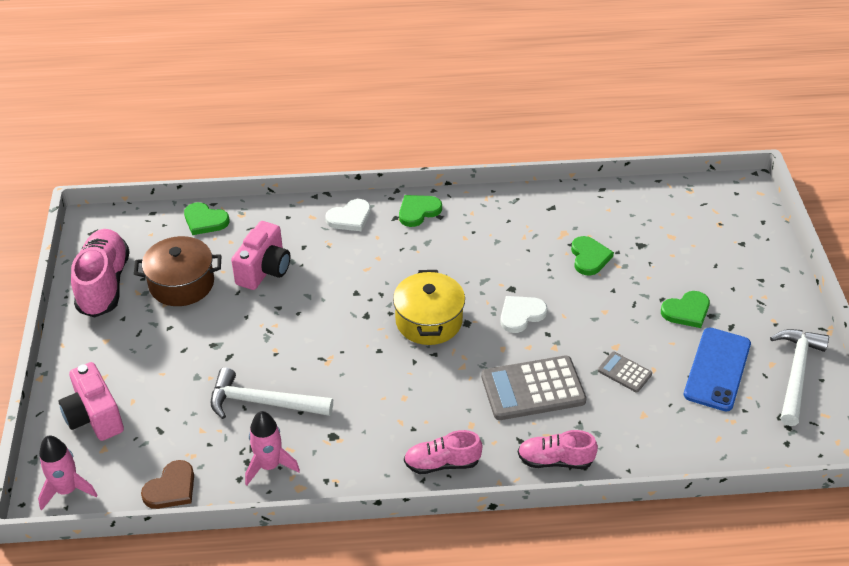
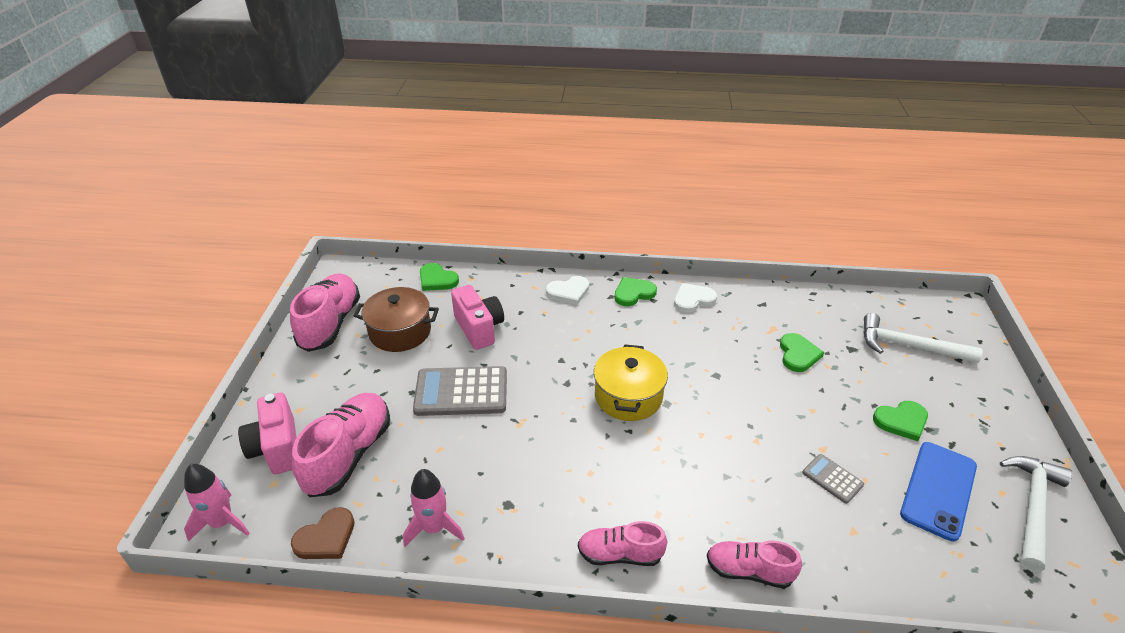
camera: 10 degrees right, 5 degrees down
(168, 413) = (349, 455): none -> pink shoe
(262, 402) = (444, 457): white hammer -> white hammer (908, 346)
(264, 270) = (479, 328): pink camera -> pink camera turned 60 degrees counterclockwise
(521, 315) = (723, 402): white heart -> white heart (693, 299)
(533, 389) = (730, 483): grey calculator -> grey calculator (461, 392)

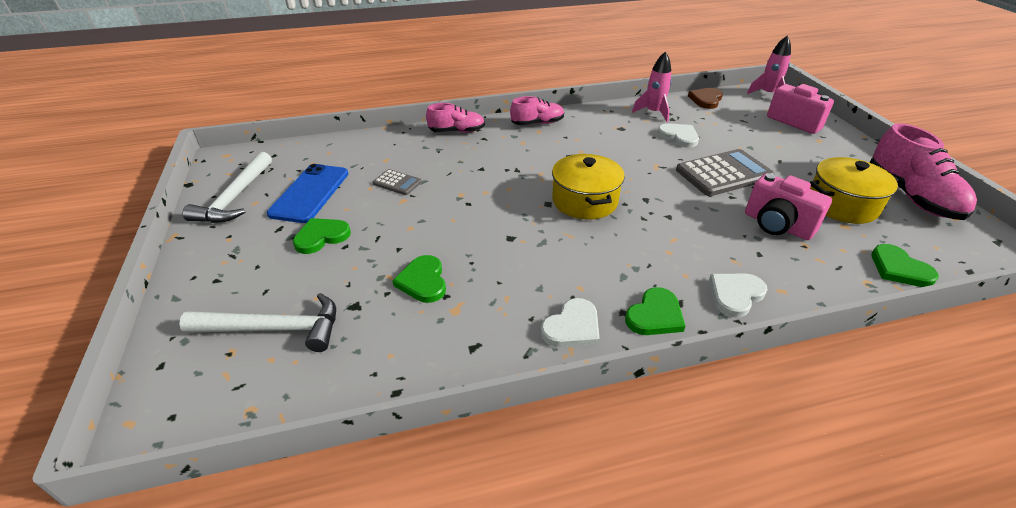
camera: 160 degrees right, 0 degrees up
(349, 455) = (747, 128): pink shoe -> none
(400, 332) = (842, 205): brown pot -> yellow pot
(437, 280) = (899, 269): green heart -> green heart turned 135 degrees counterclockwise
(449, 463) = (679, 137): none -> white heart

